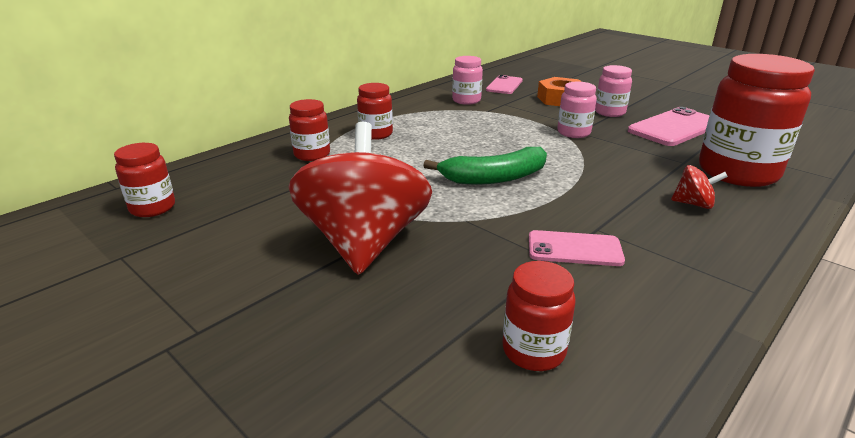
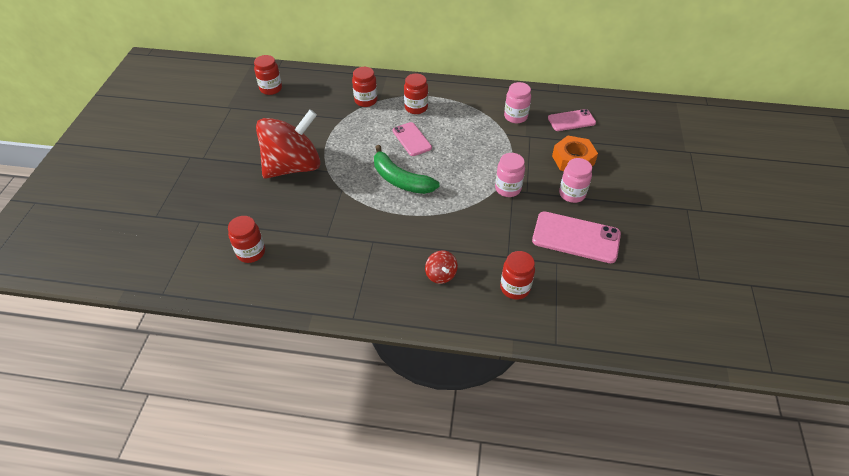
camera: 55 degrees right, 20 degrees up
(574, 249) = (343, 239): pink phone -> pink phone (411, 139)
(737, 172) = (515, 288): red jar -> red jar, size x0.51

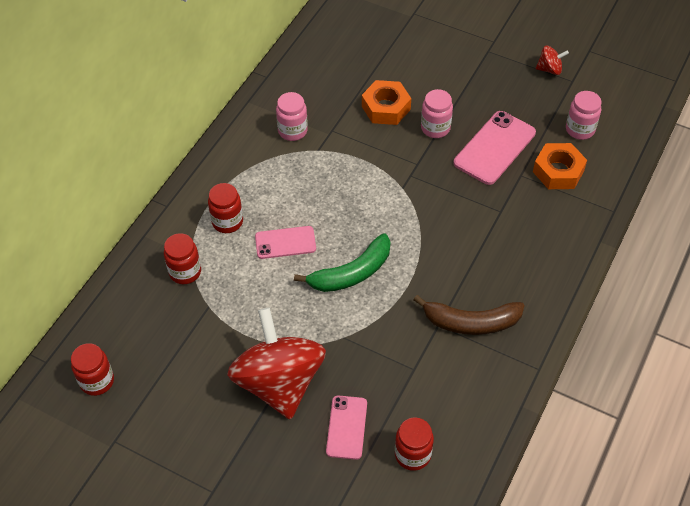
camera: 70 degrees left, 5 degrees up
(383, 261) = (471, 322): none -> brown banana
(441, 275) = (506, 275): red spinning top -> red spinning top (549, 69)
(508, 188) = (406, 178): pink jar -> pink jar (580, 129)
(515, 288) = (542, 219): red jar -> none
(571, 120) = (323, 85): pink phone -> pink phone (346, 427)
(578, 289) = (558, 171): none -> orange nut

